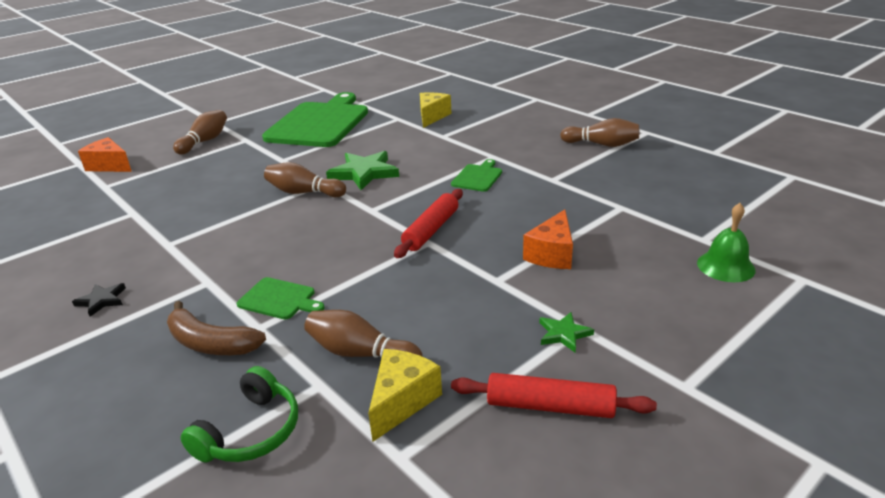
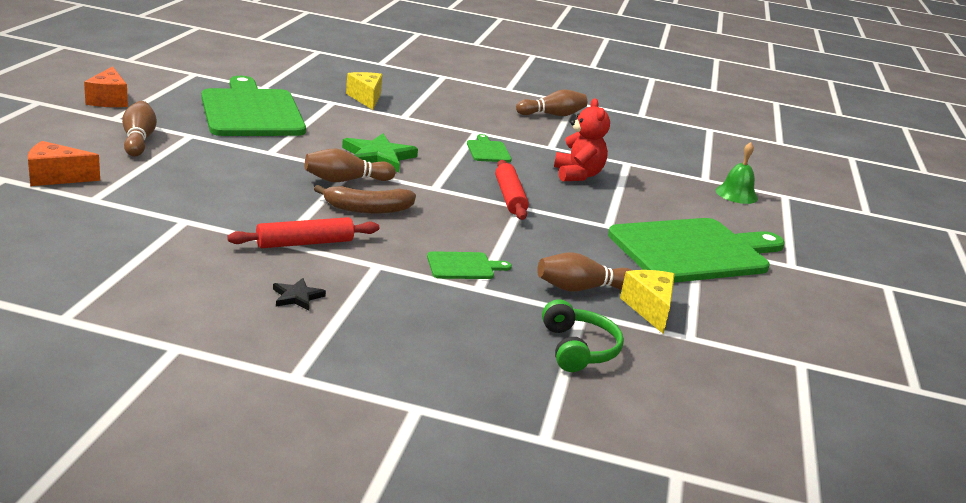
camera: 40 degrees left, 5 degrees down
(210, 343) = (457, 306): brown banana -> brown banana (367, 209)
(541, 214) = (577, 175): none -> red teddy bear
(550, 406) = (736, 291): red rolling pin -> red rolling pin (305, 243)
(552, 254) = (622, 202): orange cheese -> orange cheese (109, 100)
(564, 334) = (693, 251): green star -> green cutting board

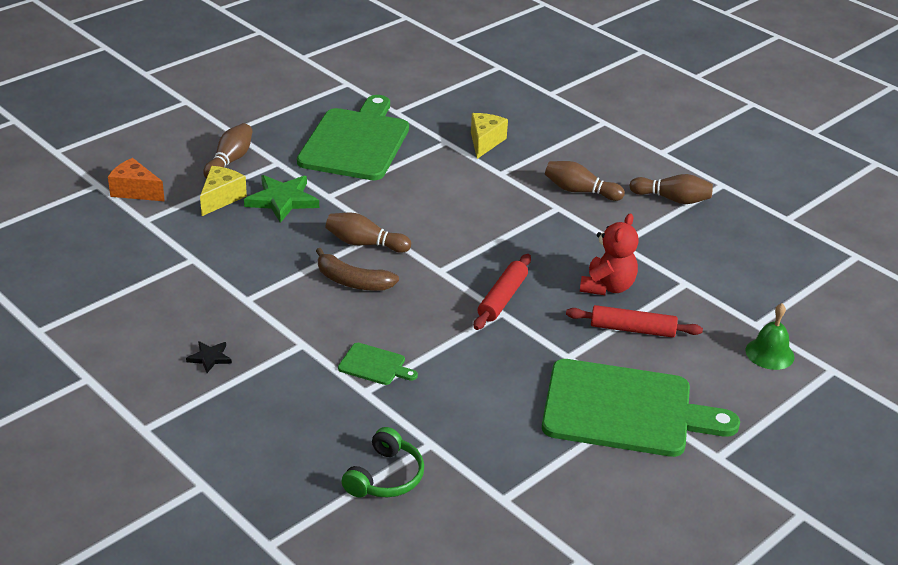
camera: 35 degrees right, 10 degrees up
(109, 100) = (244, 107): orange cheese -> none
(305, 243) = (265, 305): red rolling pin -> red rolling pin (632, 329)
(378, 157) = (422, 221): green star -> green star (282, 200)
(488, 151) = (543, 235): green cutting board -> none
(582, 288) = (458, 419): brown bowling pin -> brown bowling pin (580, 191)
(649, 309) = (498, 459): yellow cheese -> yellow cheese (221, 198)

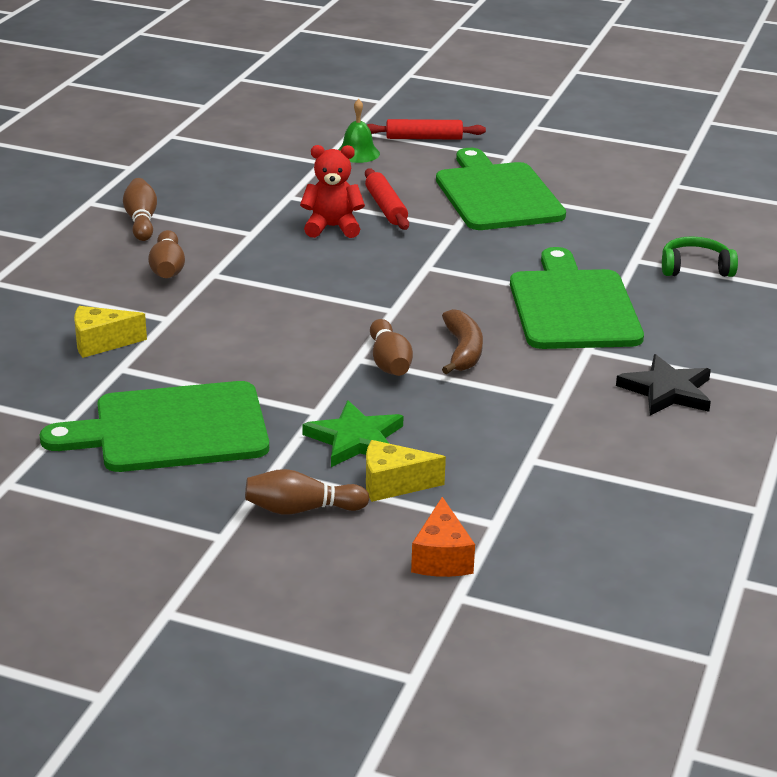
camera: 115 degrees left, 5 degrees down
(210, 358) = (667, 391): black star -> black star, size x1.92
(374, 365) = (572, 306): green cutting board -> green cutting board, size x2.40
(502, 299) = (405, 270): red rolling pin -> red rolling pin (424, 138)

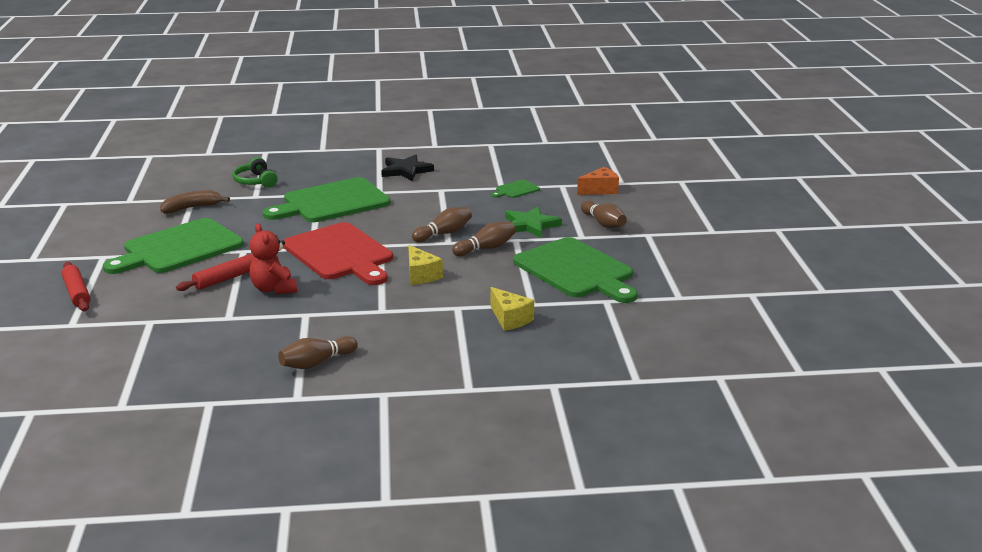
camera: 115 degrees left, 5 degrees down
(167, 268) = (387, 328): brown bowling pin -> brown bowling pin (486, 248)
(358, 153) = (123, 311): green bell -> none
(390, 280) = (340, 254): none -> red cutting board
(393, 484) = (558, 209): yellow cheese -> yellow cheese (421, 275)
(463, 351) = (412, 219): brown banana -> brown banana (192, 208)
(509, 469) = (516, 190): none -> green cutting board

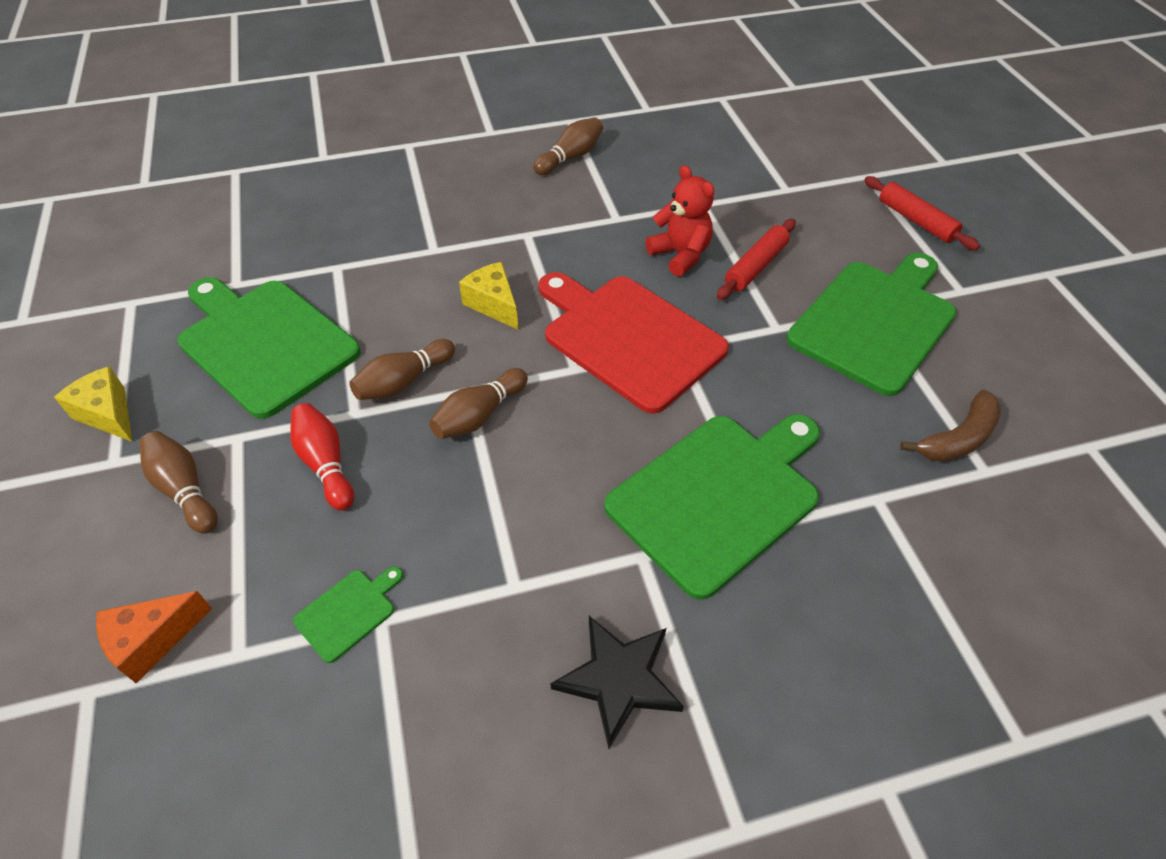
camera: 170 degrees right, 25 degrees up
(255, 181) = (924, 565): green headphones -> none
(510, 319) = (366, 238): yellow cheese -> yellow cheese (108, 414)
(530, 225) = (326, 464): green star -> red bowling pin

